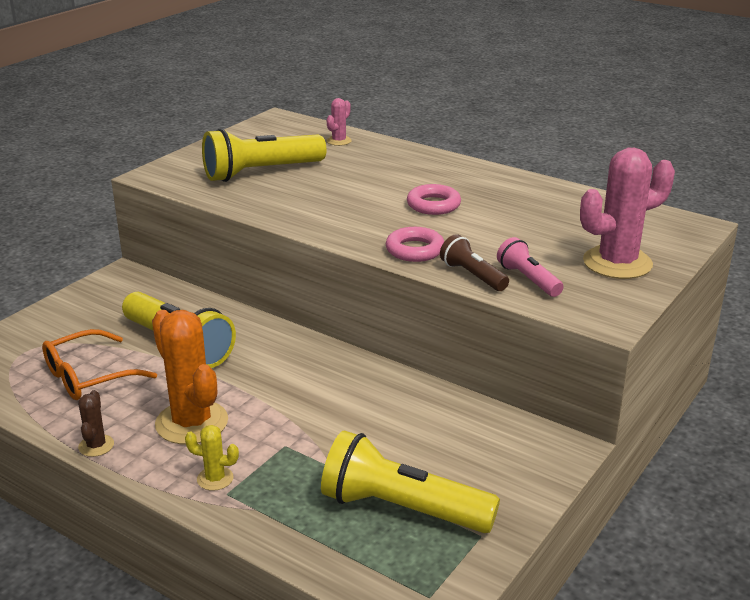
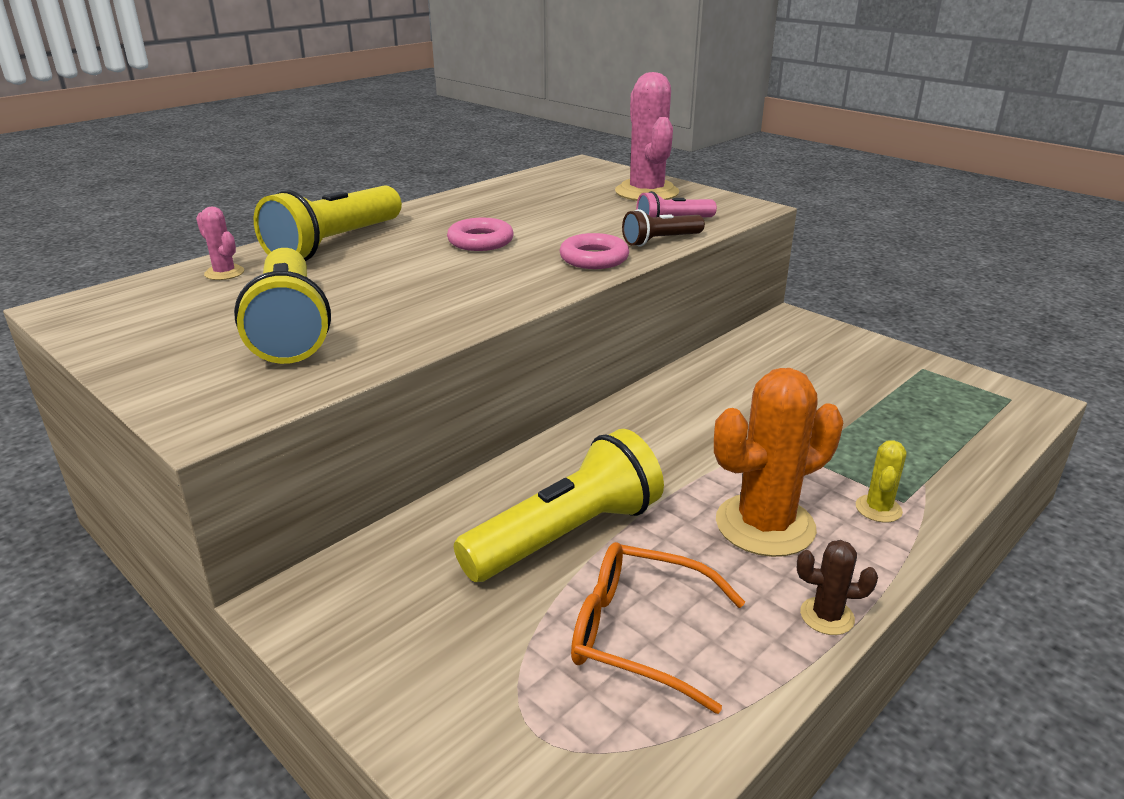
camera: 80 degrees left, 0 degrees up
(88, 376) = (639, 634): orange glasses -> orange glasses turned 135 degrees clockwise
(402, 509) = (898, 399): yellow flashlight -> yellow flashlight (335, 244)

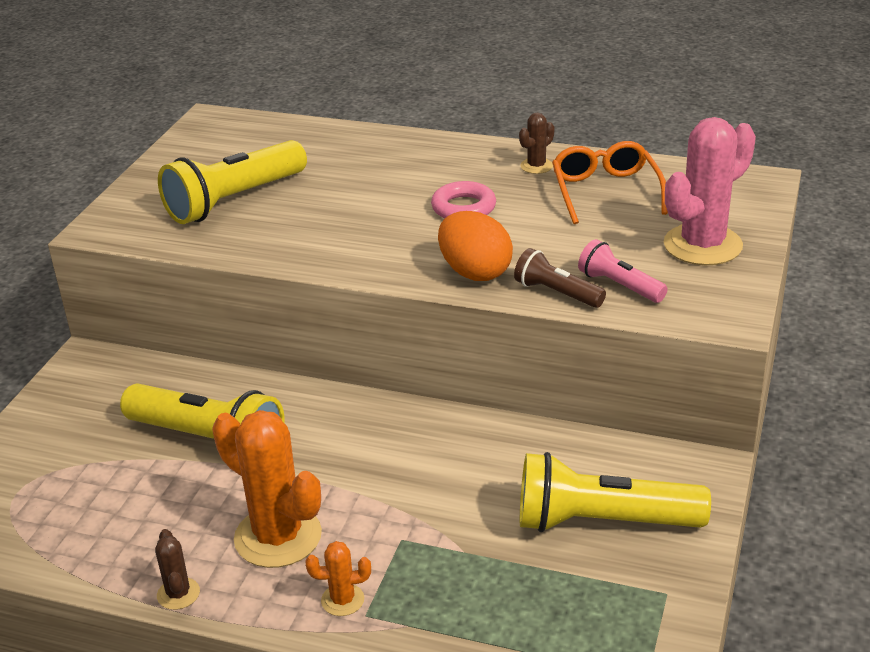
camera: 65 degrees right, 5 degrees up
(224, 273) = (304, 139): pink cactus -> none
(335, 244) = (396, 153): yellow flashlight -> yellow flashlight (602, 522)
(454, 207) = (536, 166): none -> brown cactus
(594, 258) = (475, 272): pink ring -> orange egg
(639, 634) = (118, 506): orange glasses -> orange glasses (605, 191)
(878, 509) = (342, 600): yellow cactus -> orange cactus

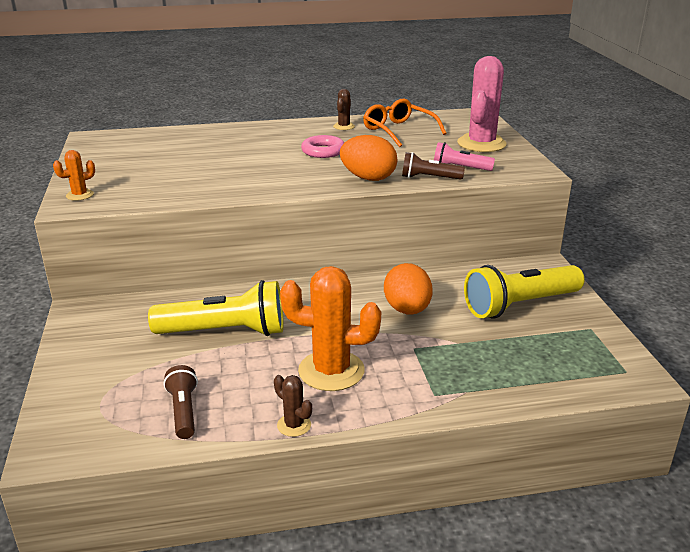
camera: 30 degrees left, 5 degrees down
(85, 532) = (183, 411): none -> brown flashlight
(234, 201) = (160, 173): yellow flashlight -> none
(342, 600) = (411, 391): orange cactus -> orange cactus (80, 195)
(445, 479) = (407, 310): none -> orange egg

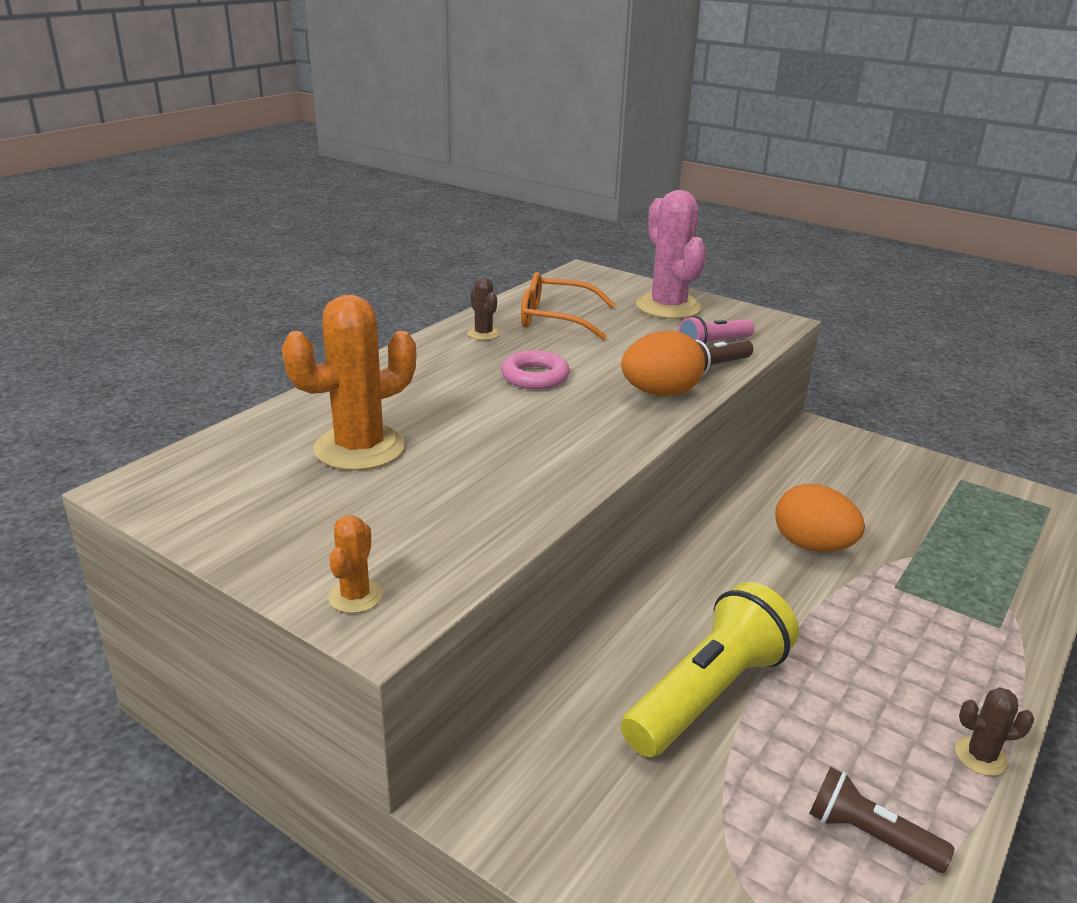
camera: 45 degrees left, 0 degrees up
(331, 371) = (887, 665): orange cactus -> orange cactus (359, 448)
(520, 305) = (879, 485): yellow flashlight -> none

